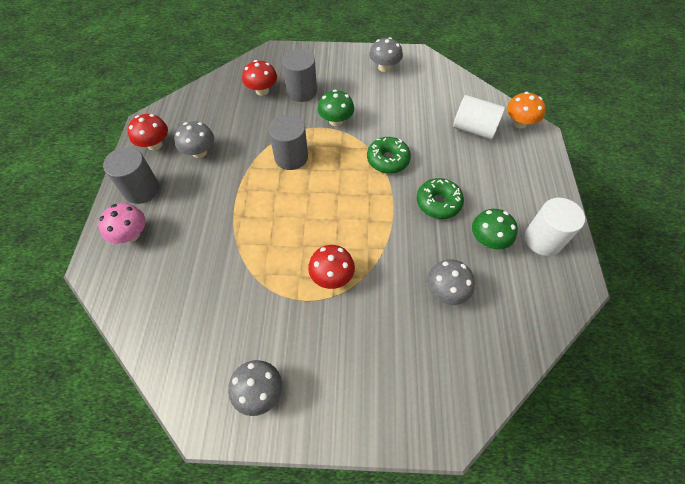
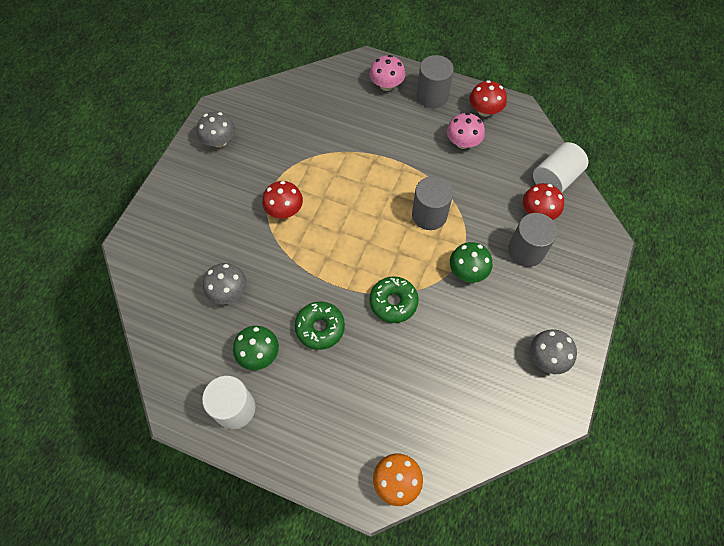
camera: 110 degrees right, 5 degrees up
(199, 152) = (463, 142): grey mushroom -> pink mushroom
(474, 129) = (405, 417): white cylinder -> white cylinder (555, 179)

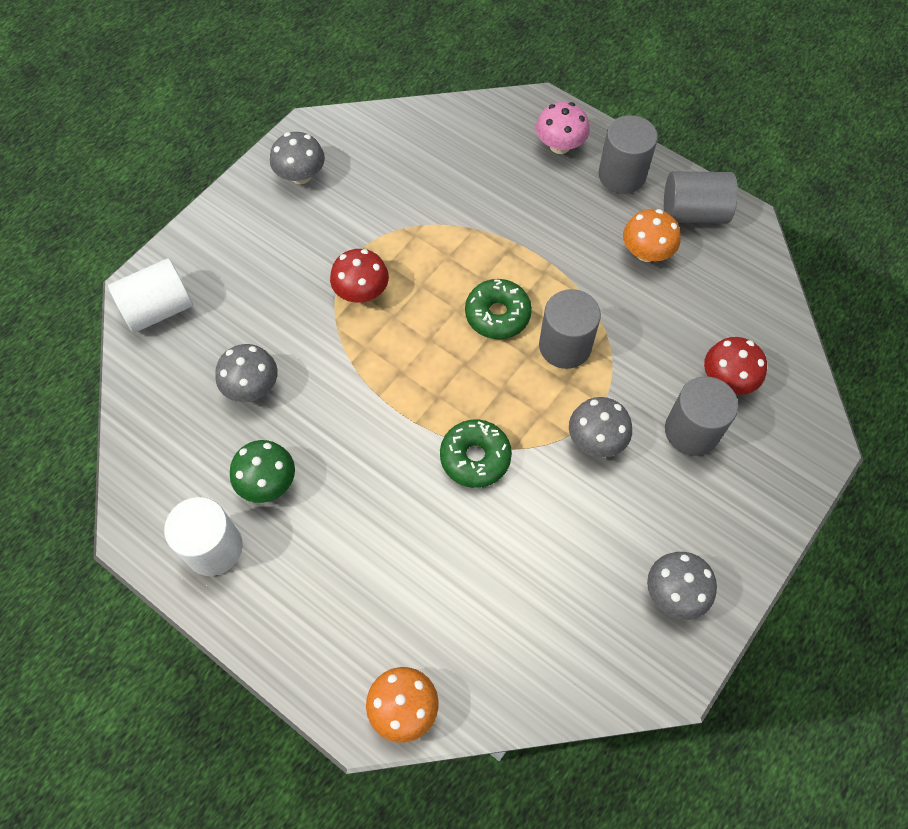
camera: 15 degrees right, 0 degrees up
(320, 328) = (362, 467): green donut -> green donut (497, 315)
(463, 142) = (646, 252): pink mushroom -> orange mushroom
(467, 271) = (596, 439): green mushroom -> grey mushroom
(484, 110) = (693, 213): red mushroom -> grey cylinder
(555, 179) = (769, 336): white cylinder -> white cylinder (159, 309)

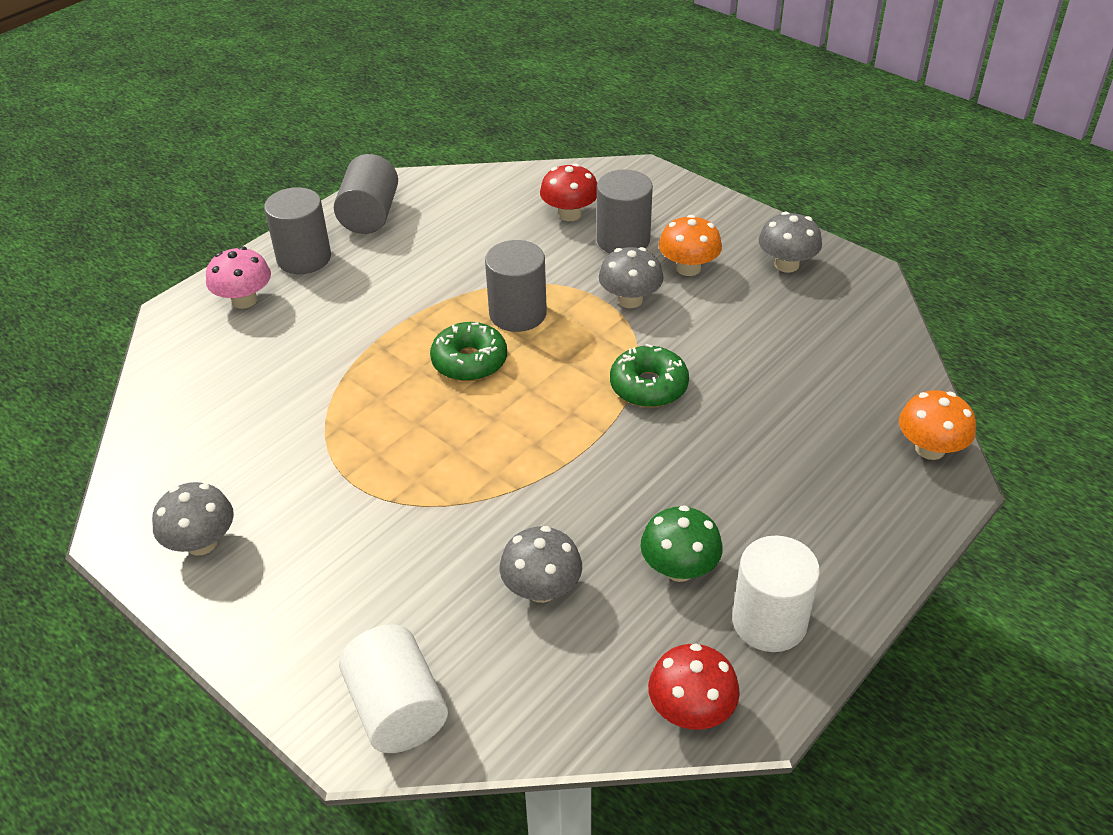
camera: 85 degrees left, 20 degrees down
(361, 292) = (414, 478): red mushroom -> red mushroom (691, 710)
(646, 252) = (411, 250): orange mushroom -> orange mushroom (688, 268)

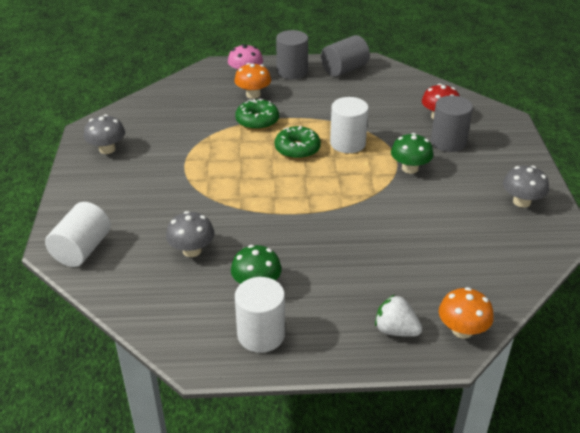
camera: 45 degrees right, 5 degrees down
(518, 313) = (347, 143): grey cylinder -> white cylinder
(630, 300) = (410, 168): grey mushroom -> green mushroom
(648, 386) = (360, 208): green donut -> green donut (257, 121)
(688, 268) = (463, 172): orange mushroom -> orange mushroom (253, 94)
(691, 710) = (176, 338): red mushroom -> none
(879, 500) = (395, 330): none -> white strawberry

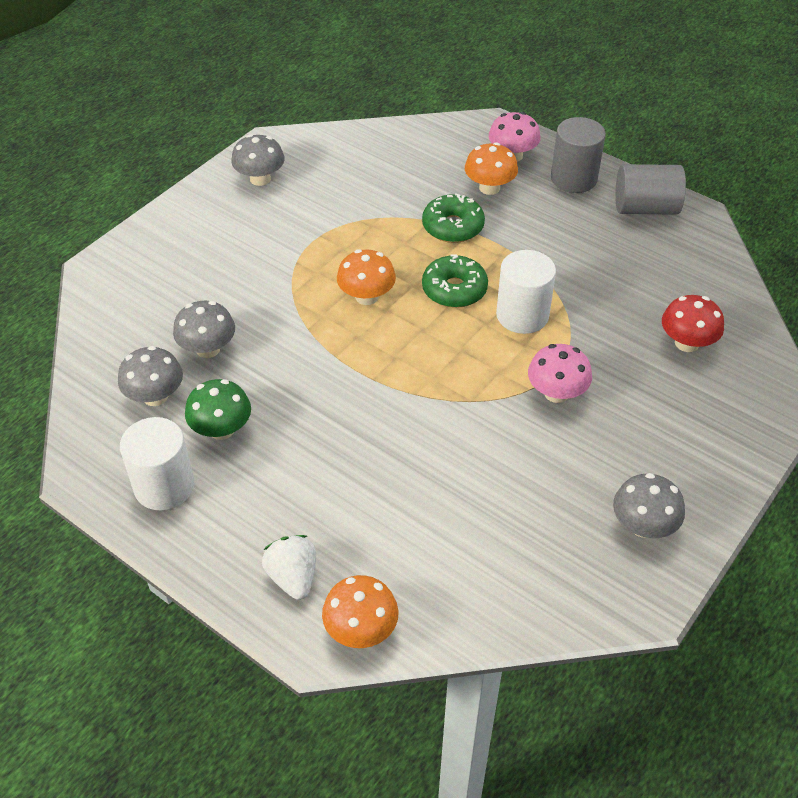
camera: 40 degrees right, 10 degrees up
(82, 249) = (116, 285): white cylinder -> none
(191, 293) = (155, 396): none -> grey mushroom
(253, 176) = (366, 296): none -> orange mushroom
(410, 168) = (556, 393): green mushroom -> pink mushroom
(448, 142) = (653, 386): grey cylinder -> none

